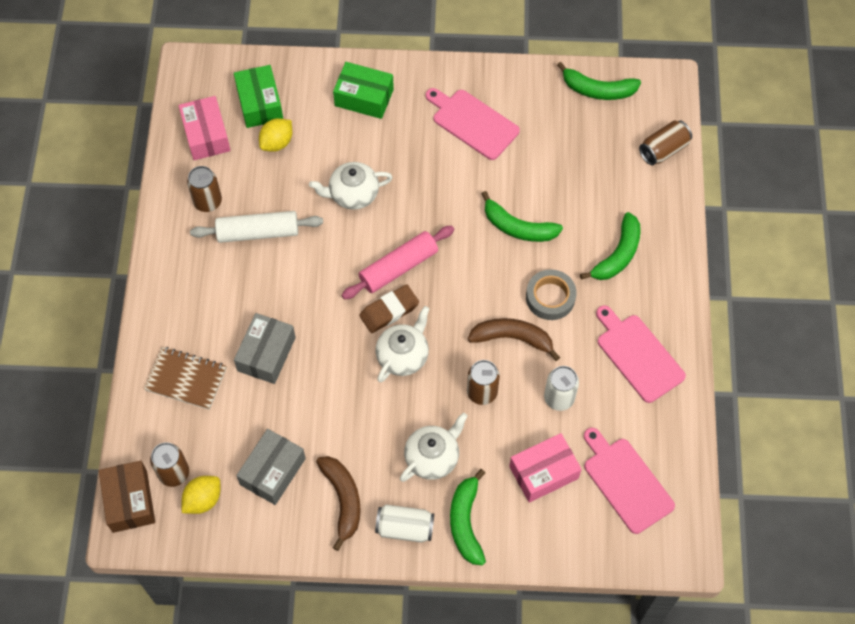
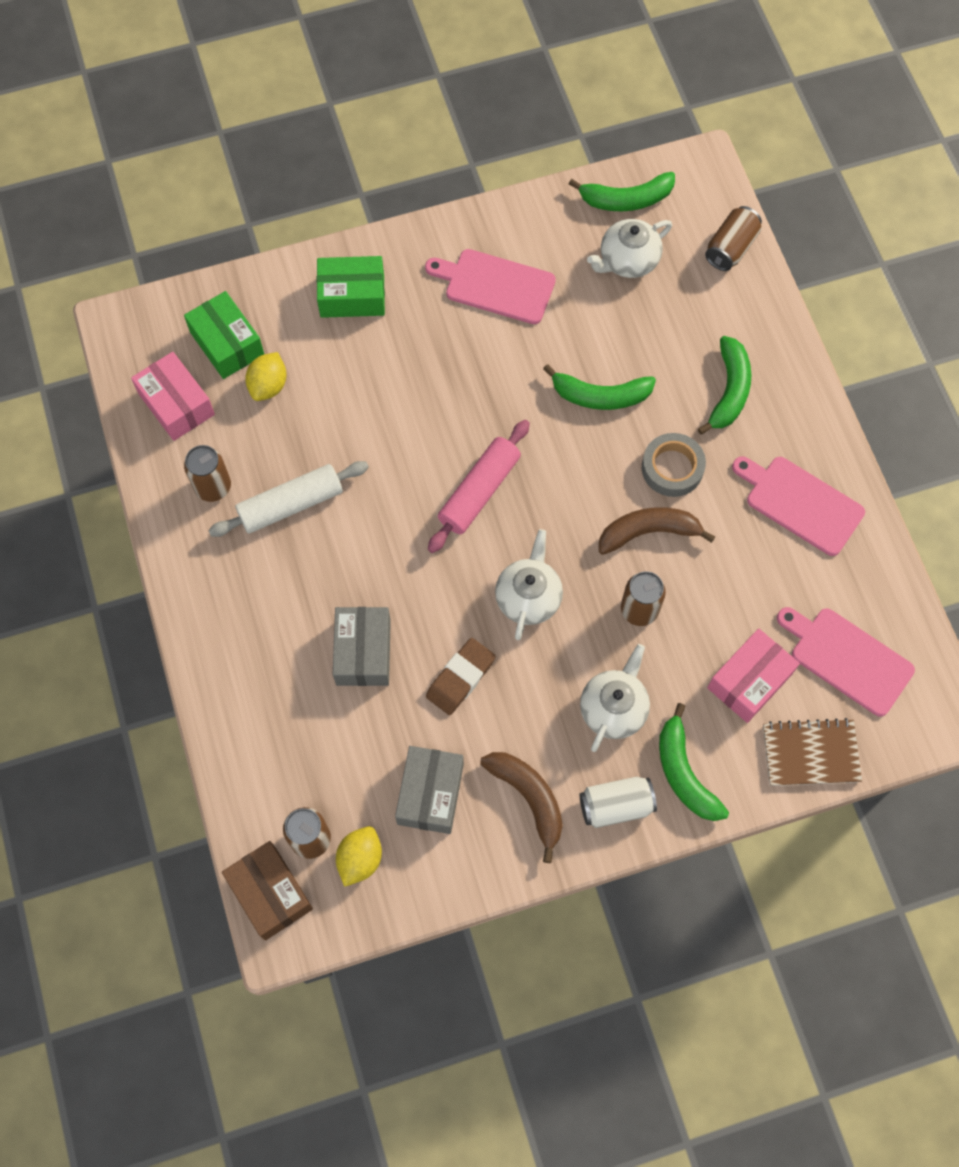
camera: 20 degrees left, 5 degrees up
(186, 379) = (277, 717): brown notebook -> brown notebook (810, 753)
(353, 194) = (387, 419): white teapot -> white teapot (627, 260)
(389, 311) = (489, 548): brown eraser -> brown eraser (460, 678)
(559, 398) = (731, 586): white can -> none

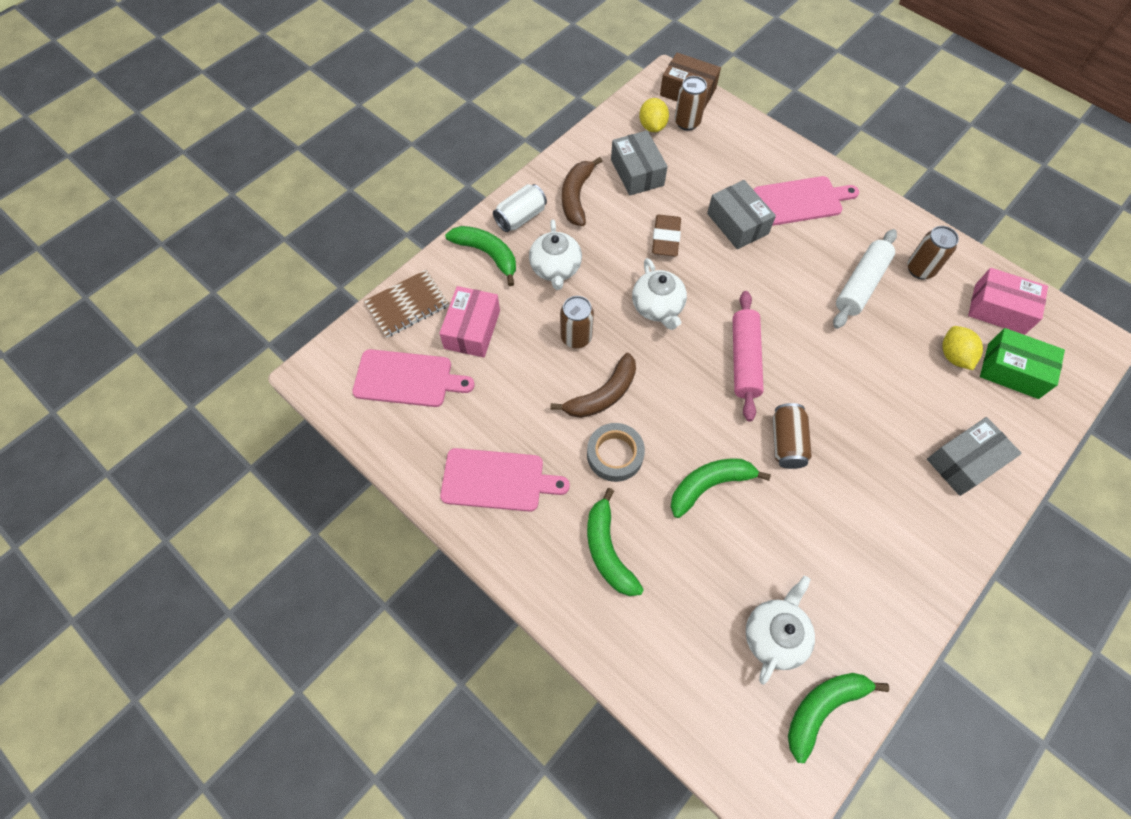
camera: 150 degrees right, 5 degrees down
(352, 296) = (964, 462): green box -> grey box
(495, 286) = (865, 539): pink cutting board -> pink cutting board (800, 201)
(529, 798) = (576, 197): brown banana -> brown banana turned 75 degrees clockwise
(731, 248) = (691, 711): brown can -> brown can (786, 442)

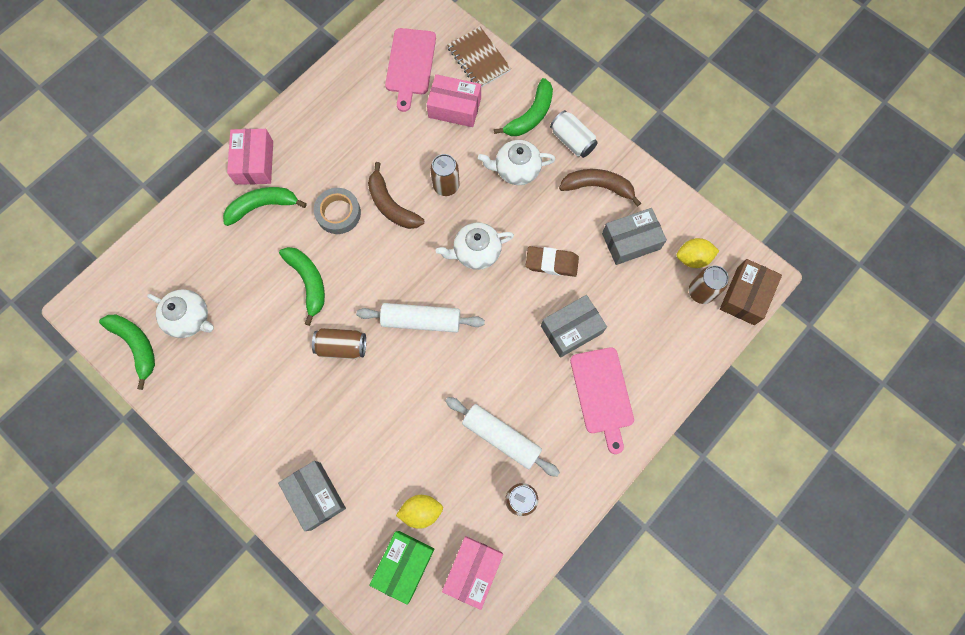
camera: 90 degrees right, 10 degrees up
(497, 480) = (322, 131): pink cutting board -> none
(543, 567) = (254, 162): none -> pink box
(744, 360) = (421, 320): pink rolling pin -> white rolling pin

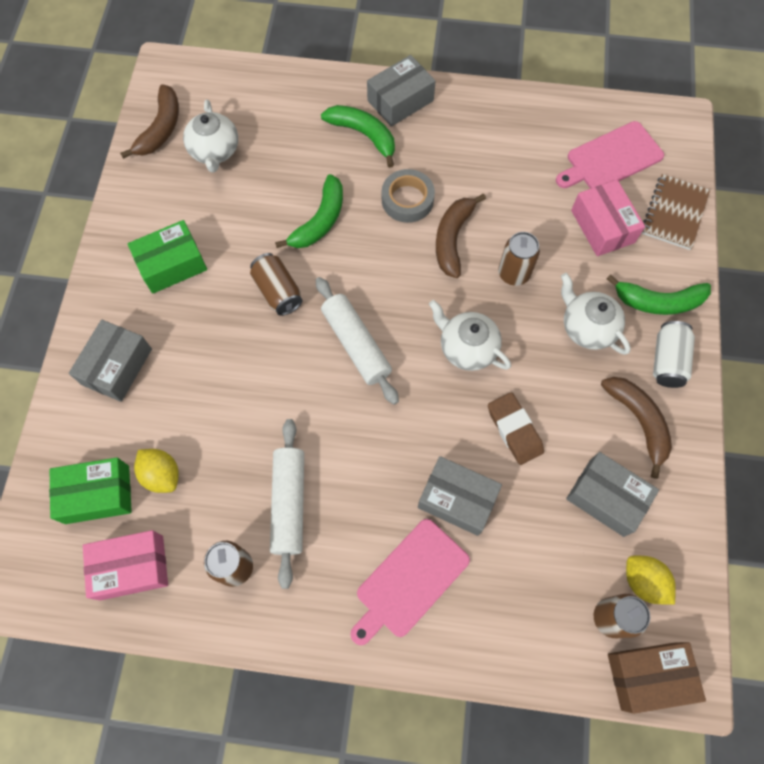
camera: 55 degrees right, 5 degrees down
(136, 346) = (161, 129): green banana -> brown banana
(254, 162) = (400, 100): pink box -> grey box
(262, 407) = (172, 264): none -> green box

